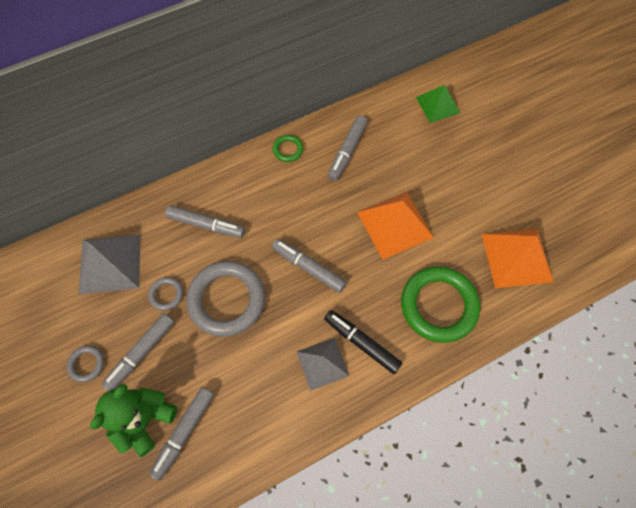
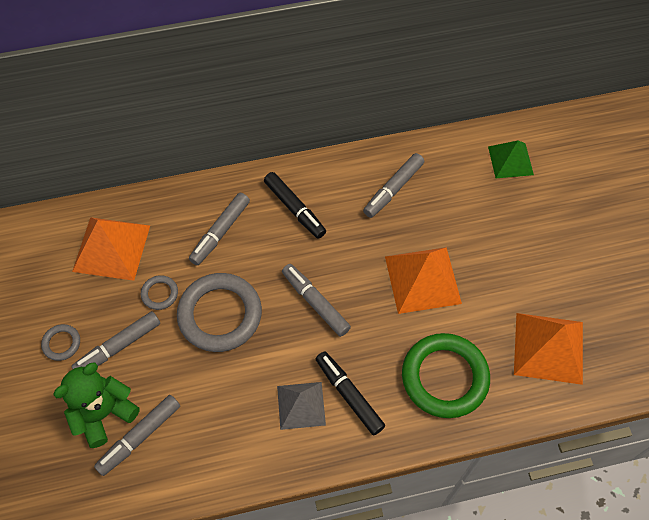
camera: 15 degrees right, 5 degrees down
(110, 263) = (111, 248): grey pyramid -> orange pyramid
(206, 225) = (220, 232): grey marker -> grey marker turned 90 degrees clockwise
(266, 188) = (294, 209): none -> black marker
(288, 150) = (329, 173): green ring -> none

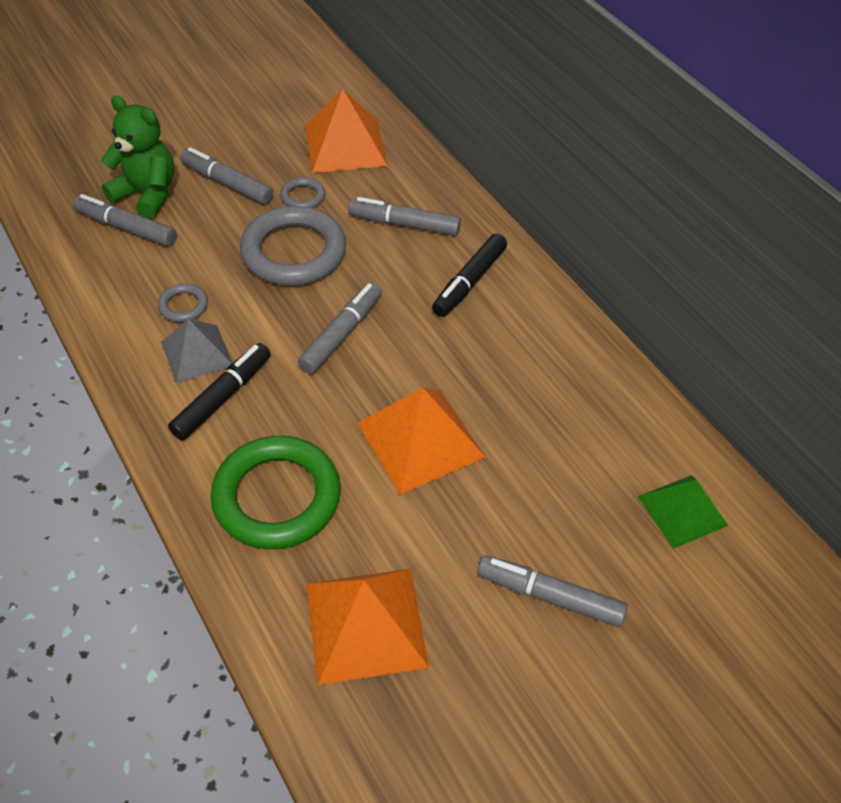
camera: 70 degrees right, 10 degrees down
(61, 343) = (218, 142): grey ring -> grey ring (183, 306)
(393, 189) = (551, 375): grey marker -> grey marker (549, 596)

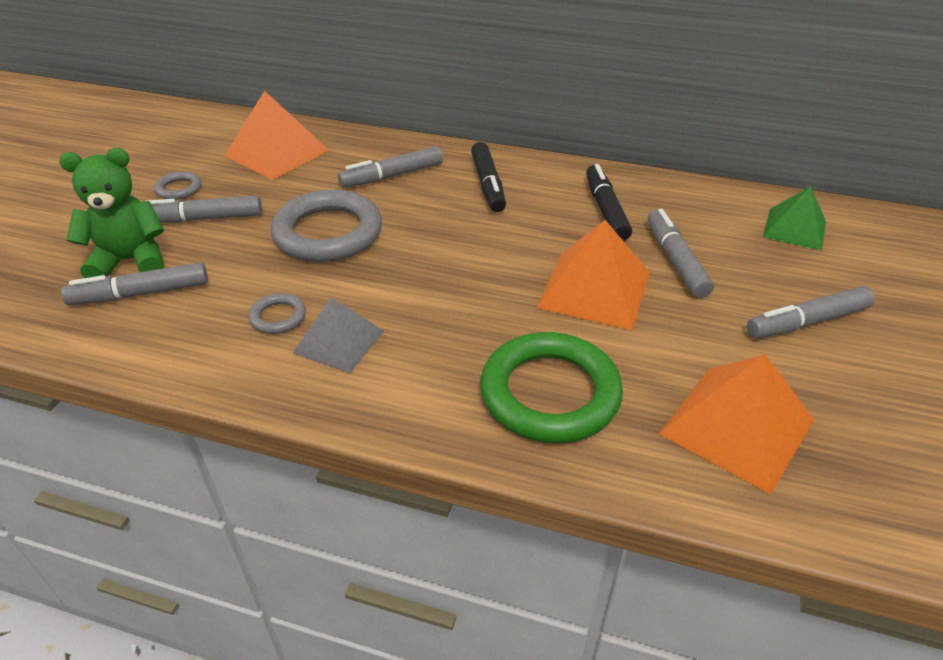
camera: 40 degrees left, 10 degrees down
(222, 397) = (406, 357): black marker -> black marker (605, 210)
(303, 197) = (285, 197): grey ring -> grey ring (179, 189)
(341, 334) = (442, 261): grey marker -> grey marker (675, 260)

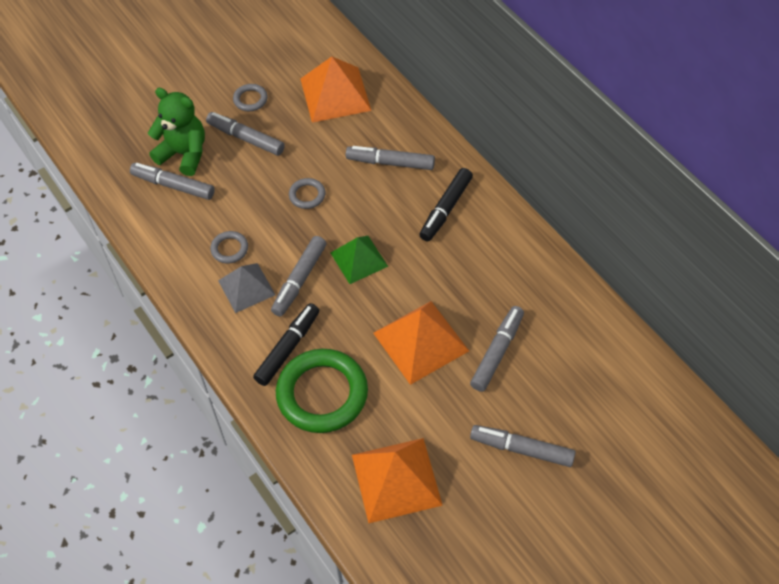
camera: 40 degrees right, 15 degrees up
(328, 233) = (307, 195): grey ring -> grey ring, size x0.45
(398, 304) = (299, 280): none -> grey marker
(605, 210) = (500, 281): black marker -> black marker (288, 348)
(794, 228) = (613, 379): green pyramid -> green pyramid (359, 259)

